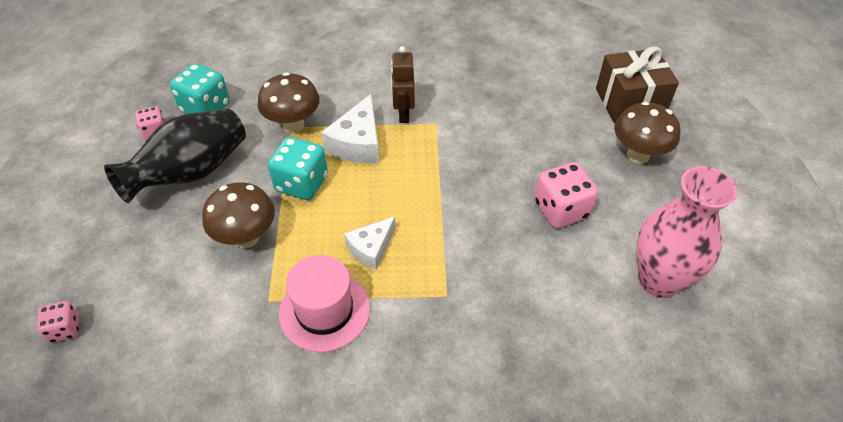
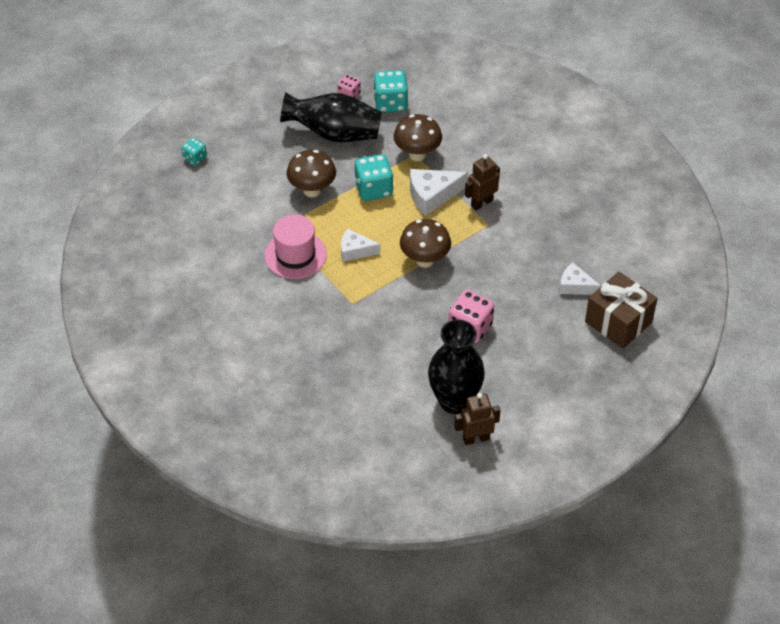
camera: 55 degrees right, 0 degrees up
(65, 329) = (195, 158): pink dice -> turquoise dice
(564, 106) = (575, 286): none -> white cheese
(638, 155) = (563, 348): brown mushroom -> brown mushroom (425, 260)
(658, 280) = (454, 401): pink vase -> black vase
(725, 291) = (476, 438): none -> brown robot

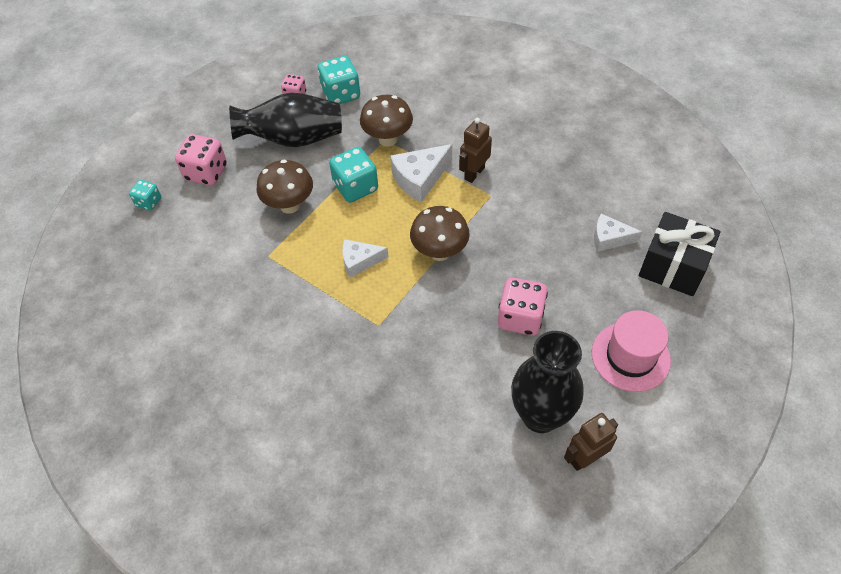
camera: 15 degrees left, 5 degrees up
(250, 145) = (206, 172): none -> pink dice
(295, 255) = (294, 284): pink hat -> pink hat (630, 356)
(618, 322) = (673, 266): brown gift -> black gift

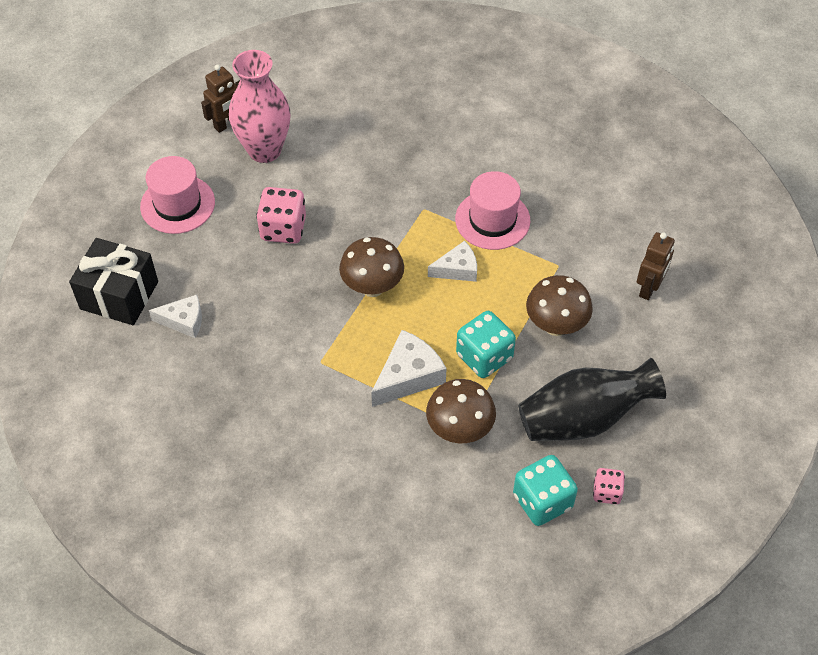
camera: 170 degrees right, 0 degrees up
(149, 202) = (723, 314): turquoise dice -> none
(206, 172) = (674, 359): pink dice -> none
(314, 306) = (492, 220): none -> pink hat
(474, 173) = (342, 390): brown robot -> brown robot (649, 288)
(540, 415) = (264, 150): black vase -> pink vase

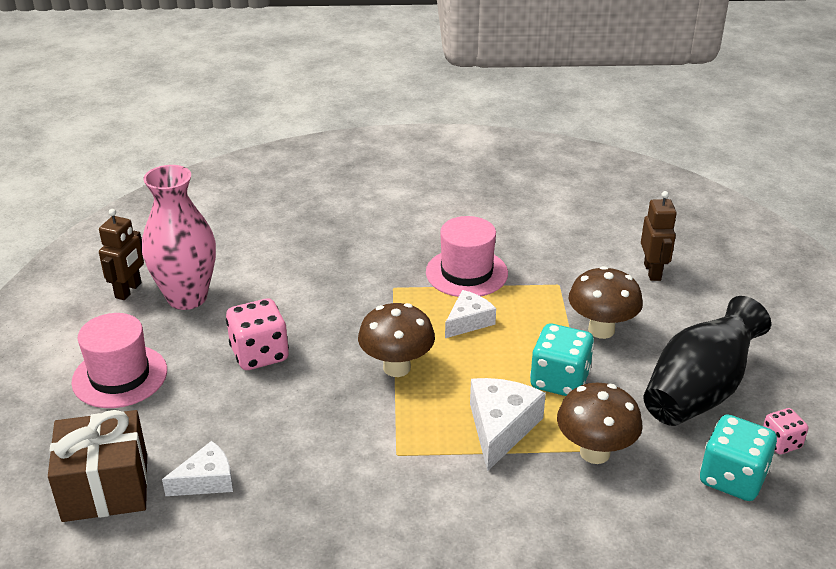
camera: 30 degrees left, 20 degrees down
(119, 295) = (105, 488): black gift -> brown gift

